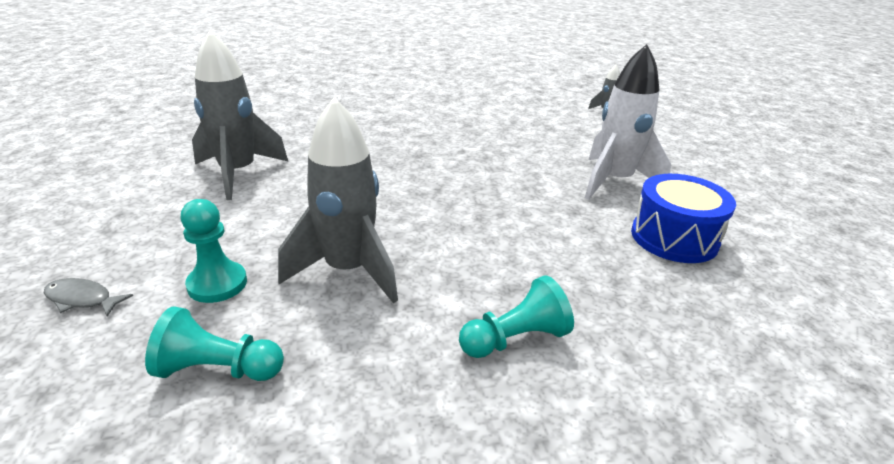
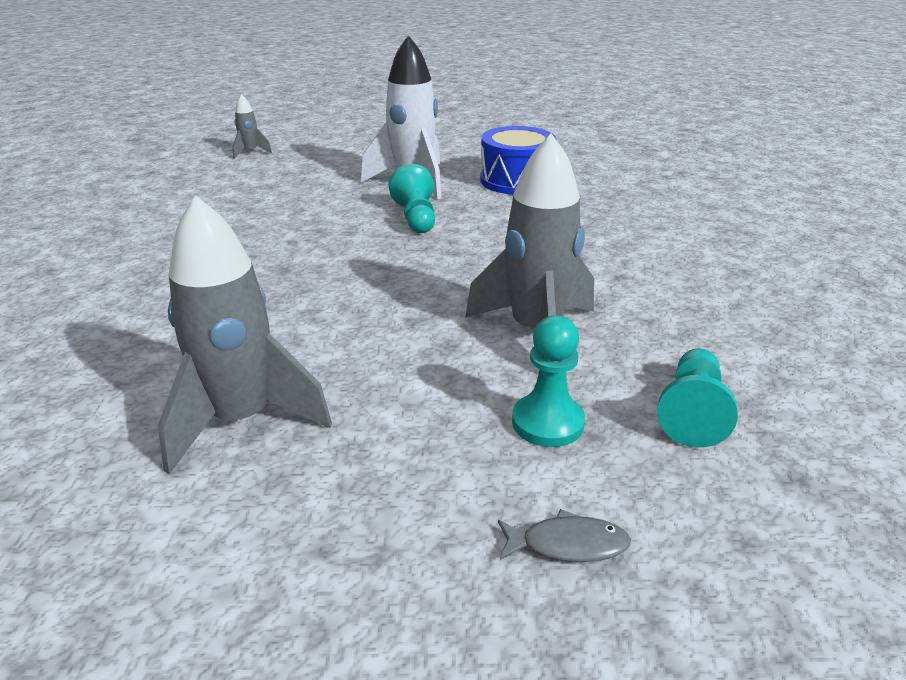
camera: 75 degrees left, 0 degrees up
(82, 299) = (567, 544): grey fish -> grey fish turned 120 degrees counterclockwise
(515, 339) = (642, 263): turquoise pawn -> turquoise pawn (416, 218)

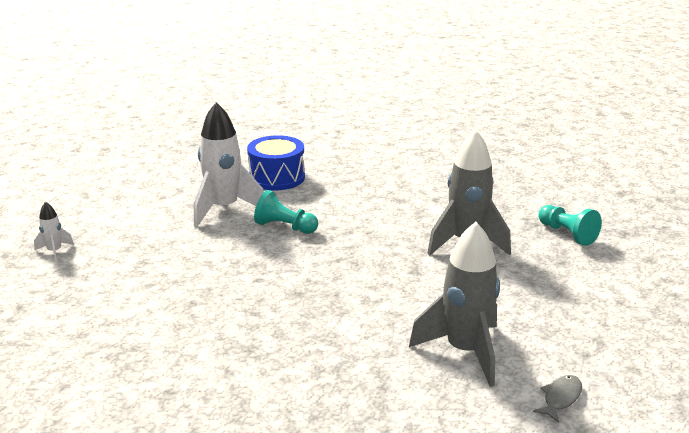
camera: 55 degrees left, 5 degrees down
(250, 152) = (54, 252): grey rocket -> white rocket
(547, 422) = (544, 269): turquoise pawn -> none
(567, 544) = (626, 296): grey fish -> grey fish (560, 398)

